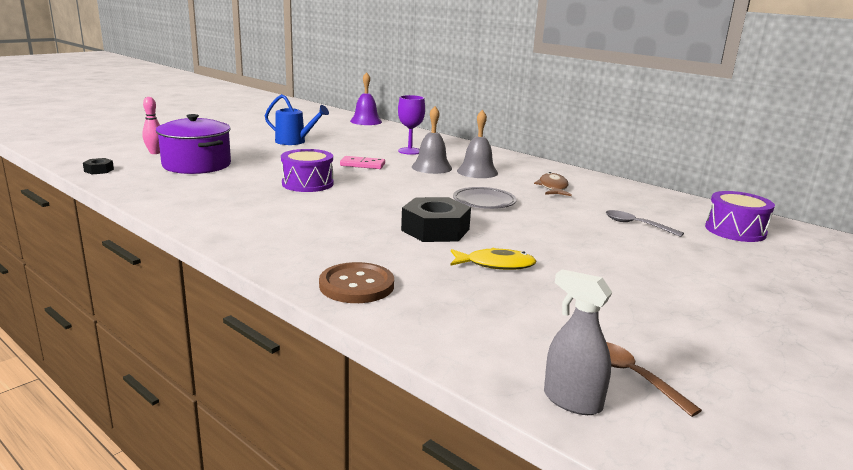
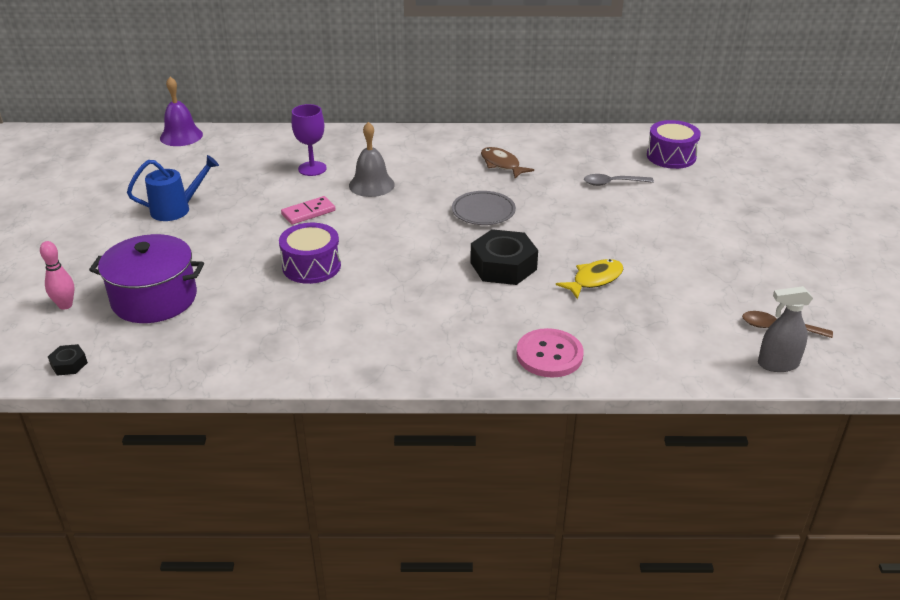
camera: 40 degrees left, 15 degrees up
(356, 285) = (549, 355): brown button -> pink button
(477, 172) = (417, 172): grey bell -> none

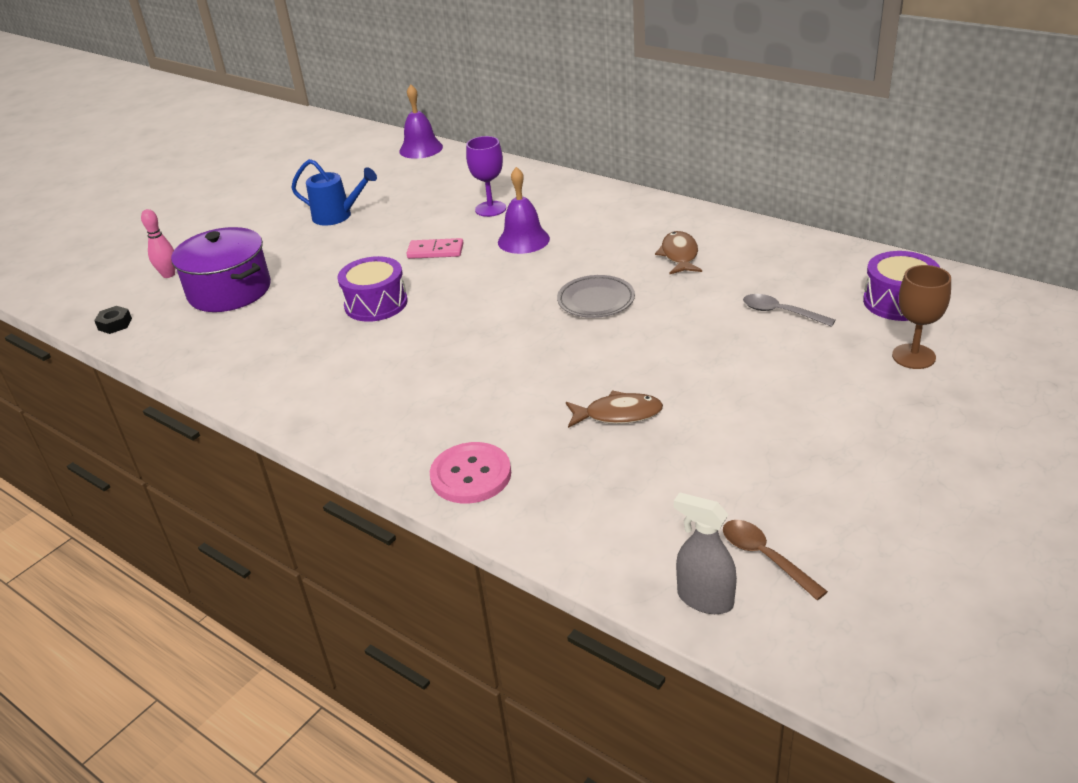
camera: 40 degrees right, 0 degrees up
(371, 185) = (523, 240): grey bell -> purple bell
(503, 266) = (543, 365): black nut -> none
(594, 280) = (618, 414): yellow fish -> brown fish
(717, 186) = (913, 356): none -> brown goblet

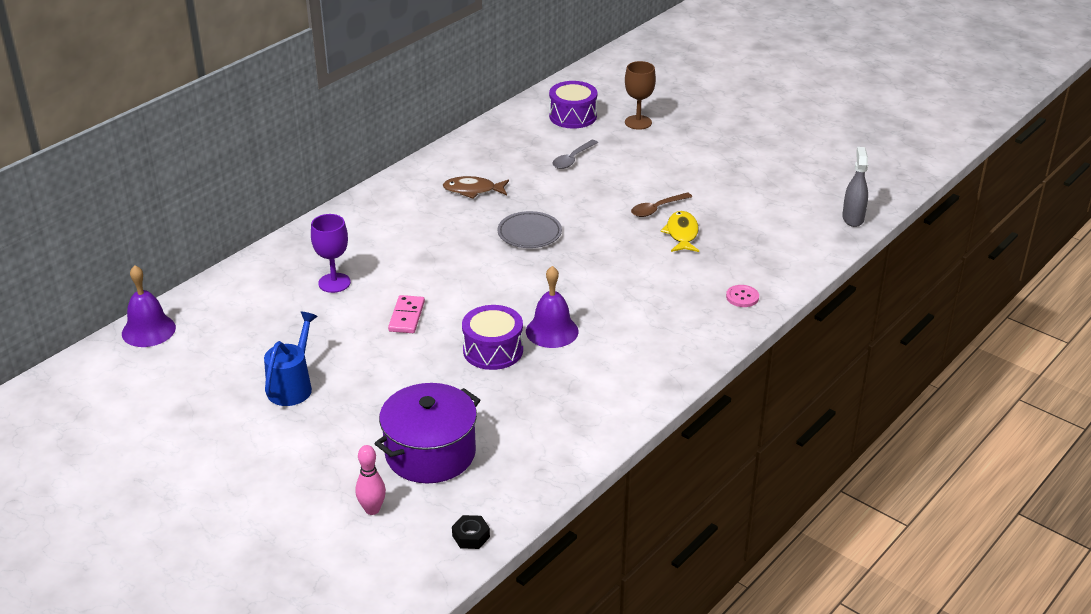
camera: 90 degrees left, 0 degrees up
(471, 475) = (742, 297): pink button -> pink button, size x0.56
(523, 240) = (409, 265): purple bell -> purple bell (552, 331)
(618, 414) = (682, 234): brown fish -> yellow fish
(705, 599) = (853, 218): grey spray bottle -> grey spray bottle turned 150 degrees clockwise
(765, 557) = (820, 196): brown spoon -> brown spoon (657, 209)

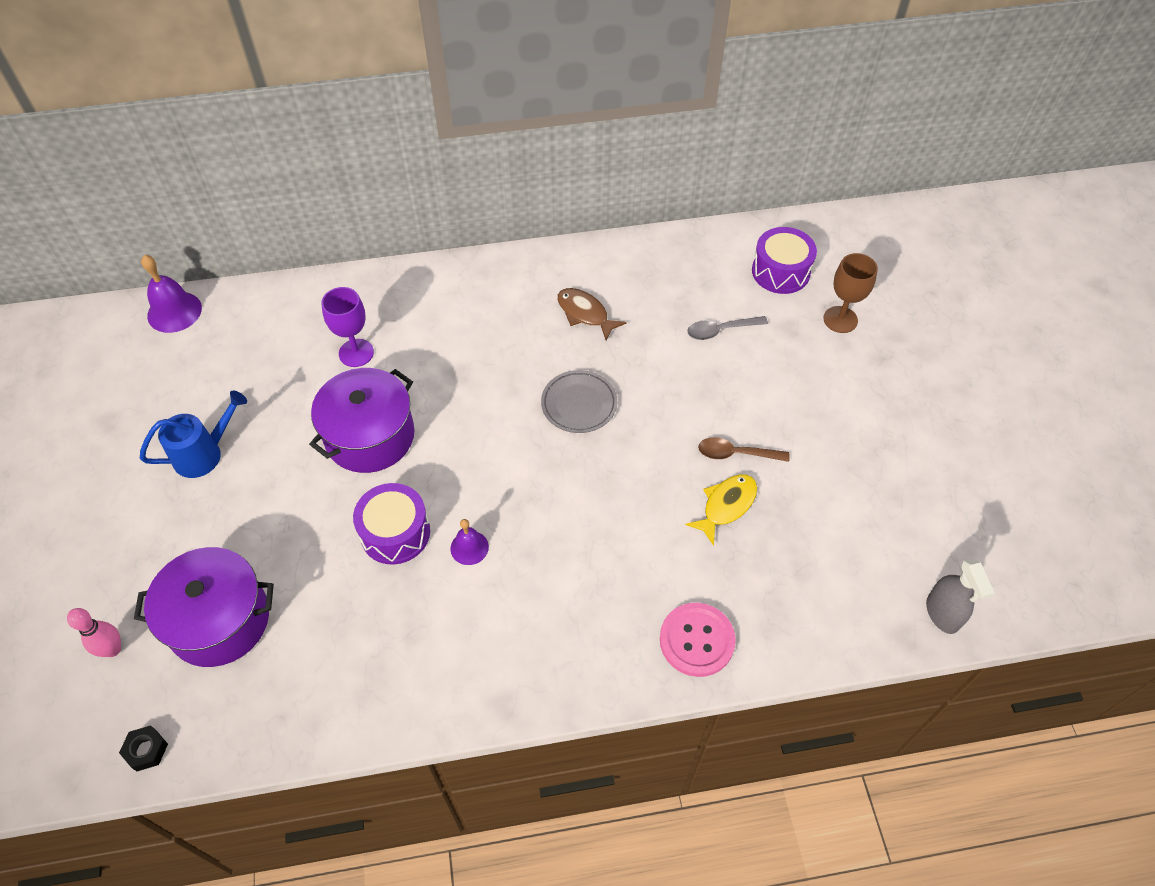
camera: 40 degrees right, 20 degrees up
(407, 316) = (370, 436): pink domino -> purple pot
(552, 331) = (469, 547): purple bell -> purple bell, size x0.61
(742, 297) = (696, 640): pink button -> pink button, size x1.78
(853, 218) = (942, 614): grey spray bottle -> grey spray bottle turned 120 degrees clockwise

